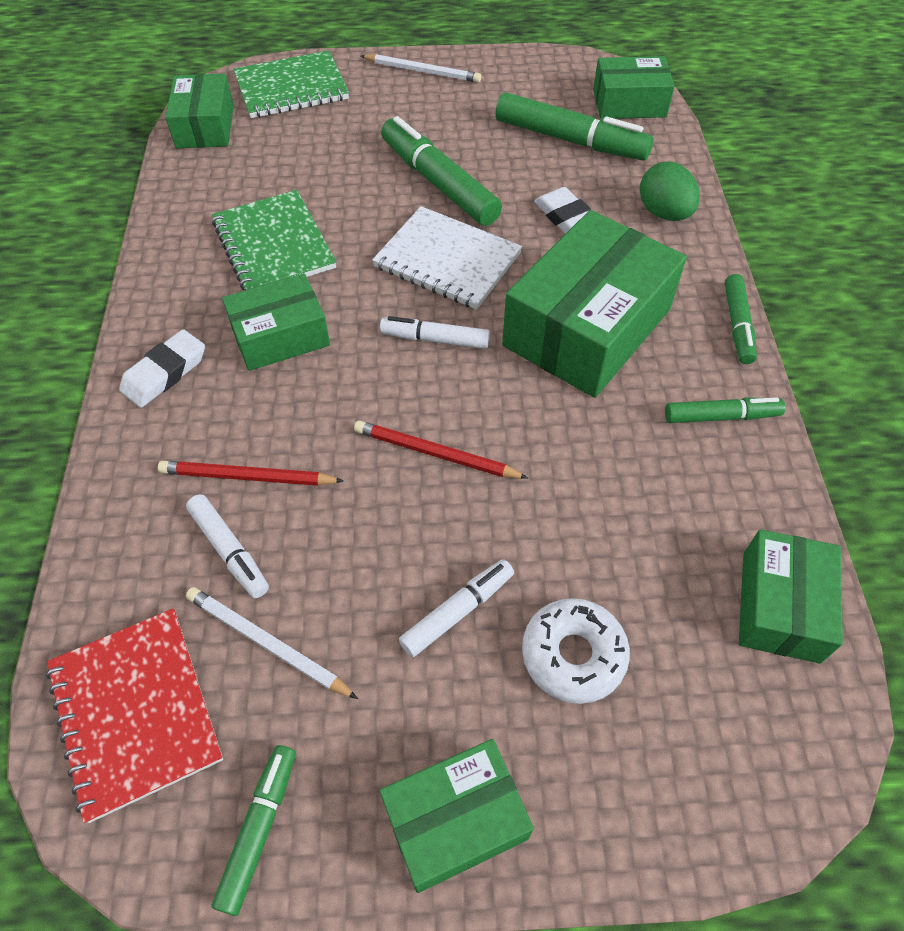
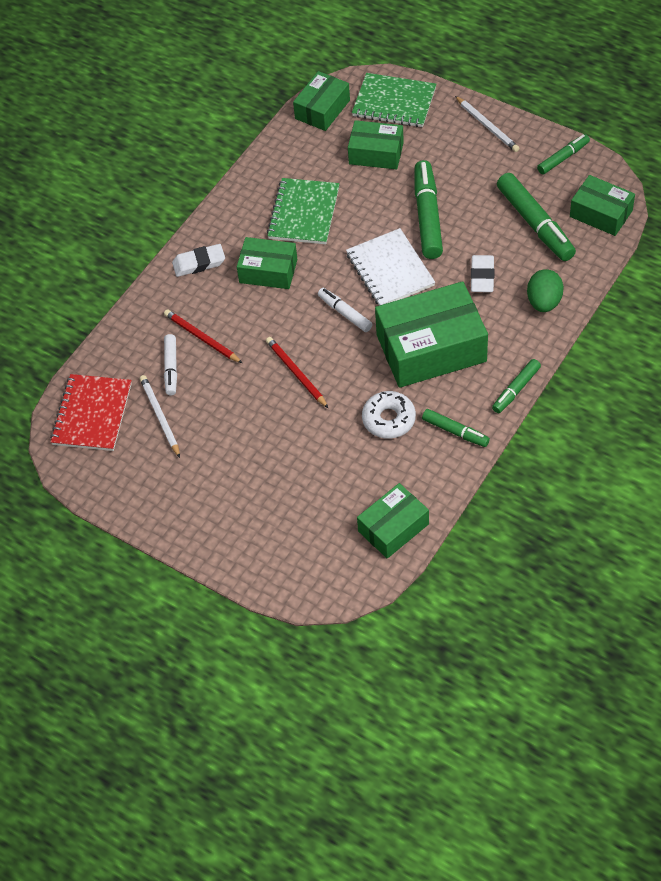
camera: 40 degrees right, 0 degrees up
(259, 829) = (110, 483): green marker -> green marker (563, 158)
(455, 820) = (184, 523): green box -> green box (376, 153)
(457, 611) = (248, 448): white marker -> none
(573, 655) = (282, 493): white donut -> white donut (389, 419)

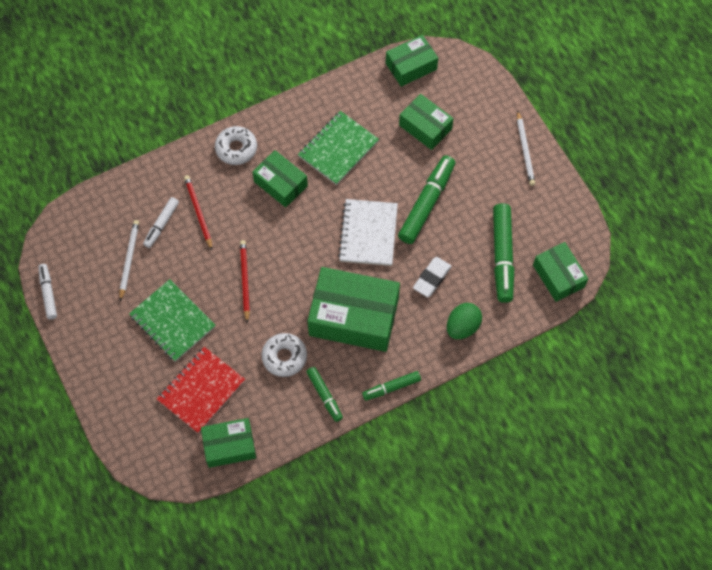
camera: 25 degrees right, 10 degrees up
(92, 414) = (85, 230): red notebook -> red notebook (201, 390)
(199, 263) = (236, 148): white eraser -> white donut
(345, 313) = (311, 251): white marker -> white marker (48, 293)
(394, 102) = (468, 90): green notebook -> green notebook (172, 321)
(563, 158) = (563, 211): green marker -> none

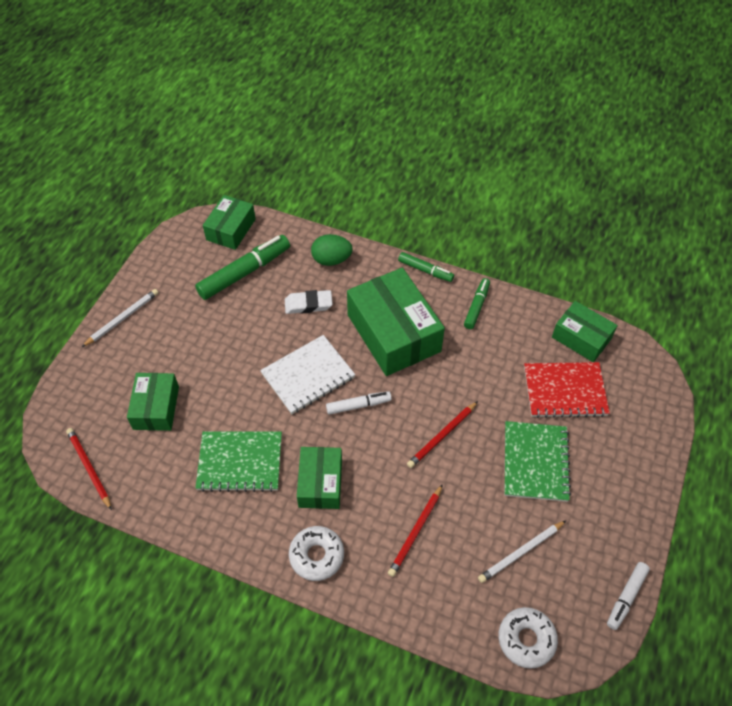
camera: 130 degrees left, 10 degrees down
(161, 224) = (459, 555): white marker -> white marker (358, 405)
(284, 357) = (476, 355): white donut -> white donut (526, 639)
(411, 66) = (89, 468): green box -> red pencil
(426, 203) = (239, 353): green marker -> none

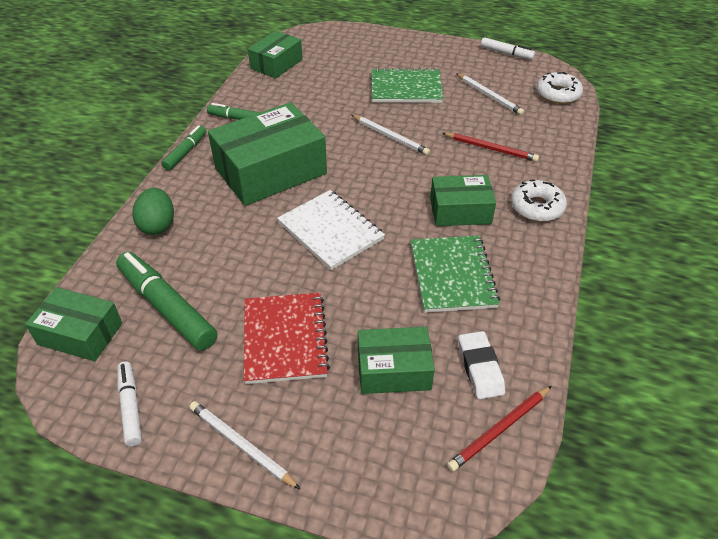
camera: 95 degrees left, 10 degrees down
(308, 304) = (227, 240): white eraser -> white eraser (480, 368)
(358, 405) = (364, 191): white marker -> white marker (131, 407)
(442, 436) = (390, 136): red pencil -> white pencil
(564, 391) = (333, 73): red notebook -> red notebook (285, 339)

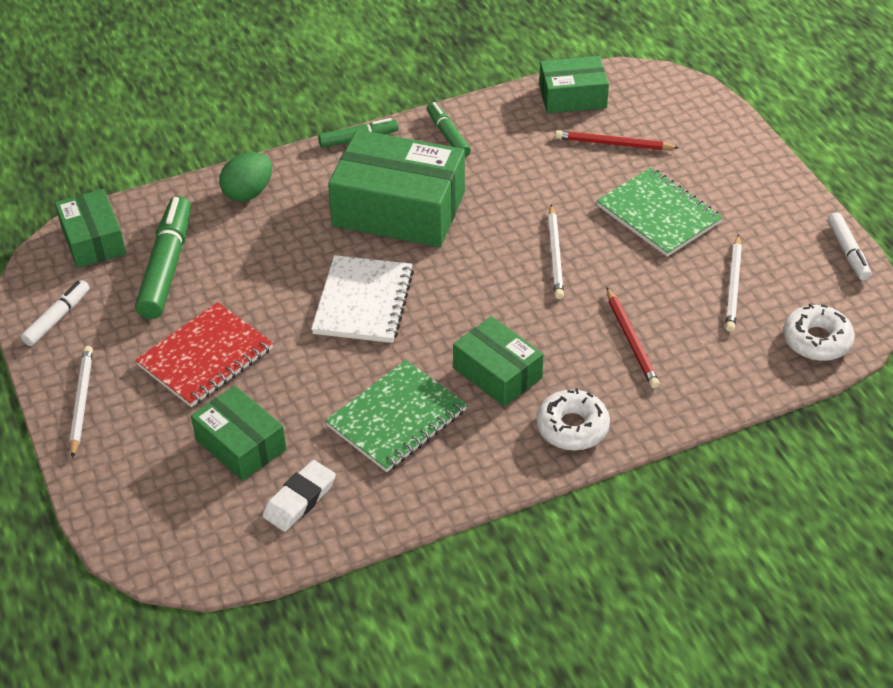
camera: 50 degrees right, 0 degrees up
(500, 430) = (243, 548): red pencil -> red pencil (613, 144)

